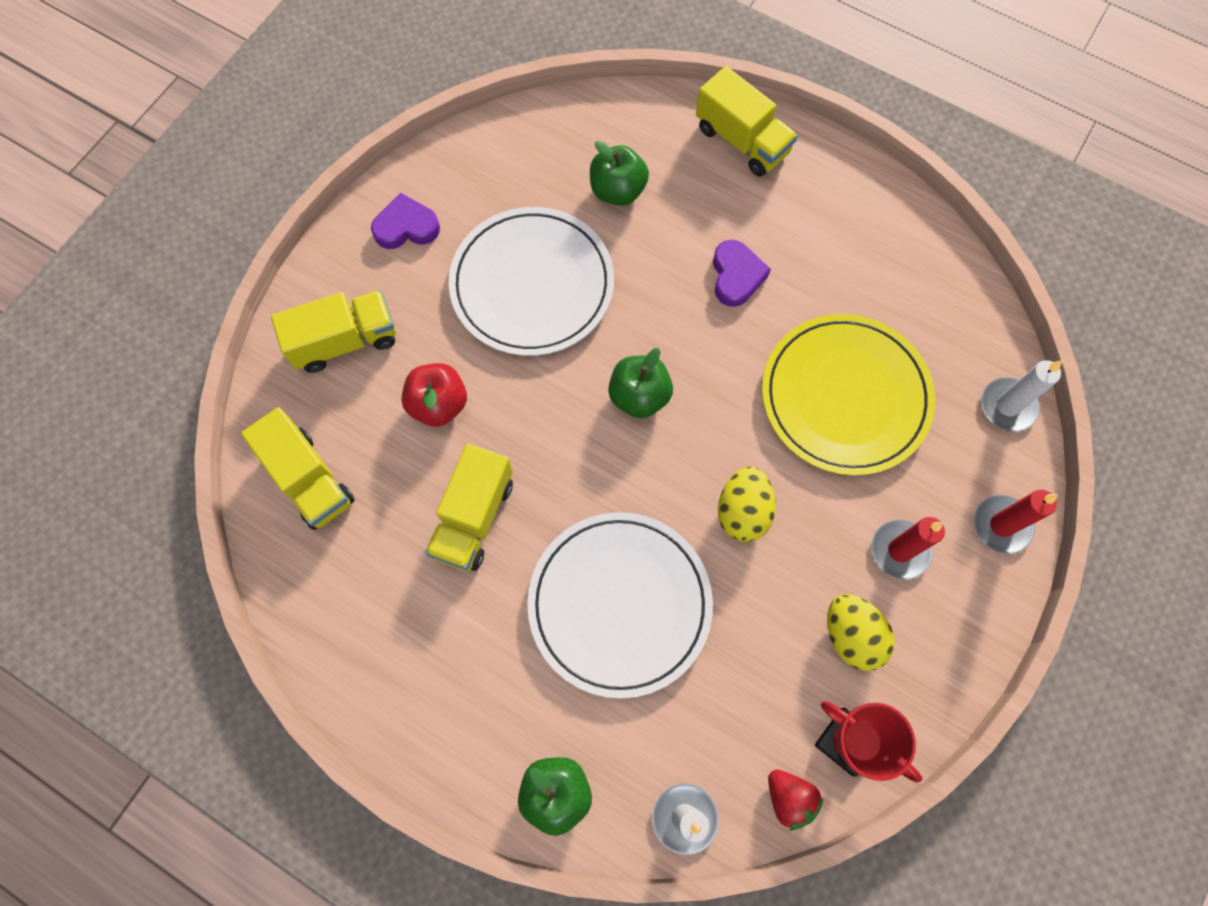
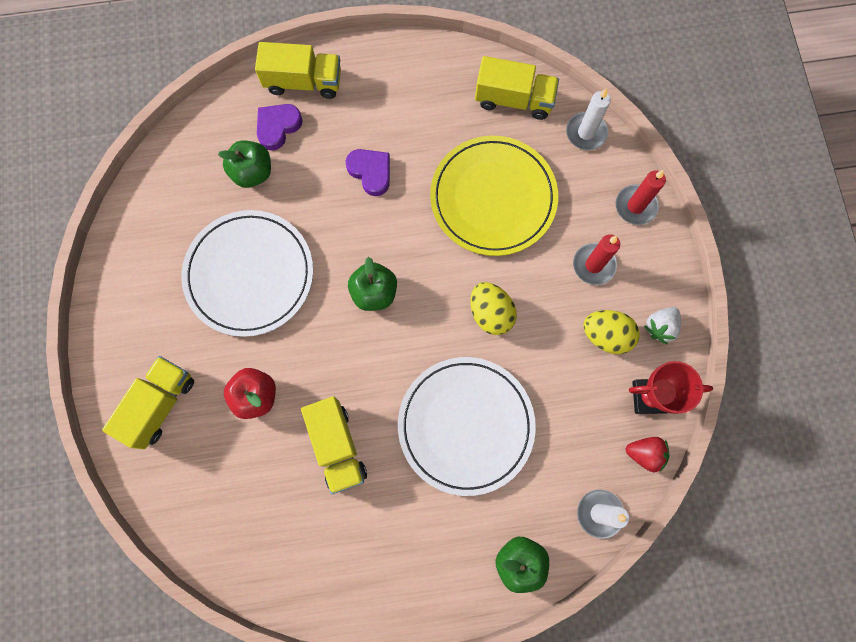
camera: 40 degrees left, 5 degrees up
(309, 479) = (214, 509): yellow truck -> yellow truck (514, 99)
(406, 227) = (134, 300): purple heart -> purple heart (278, 127)
(922, 676) = (660, 327): none -> white strawberry

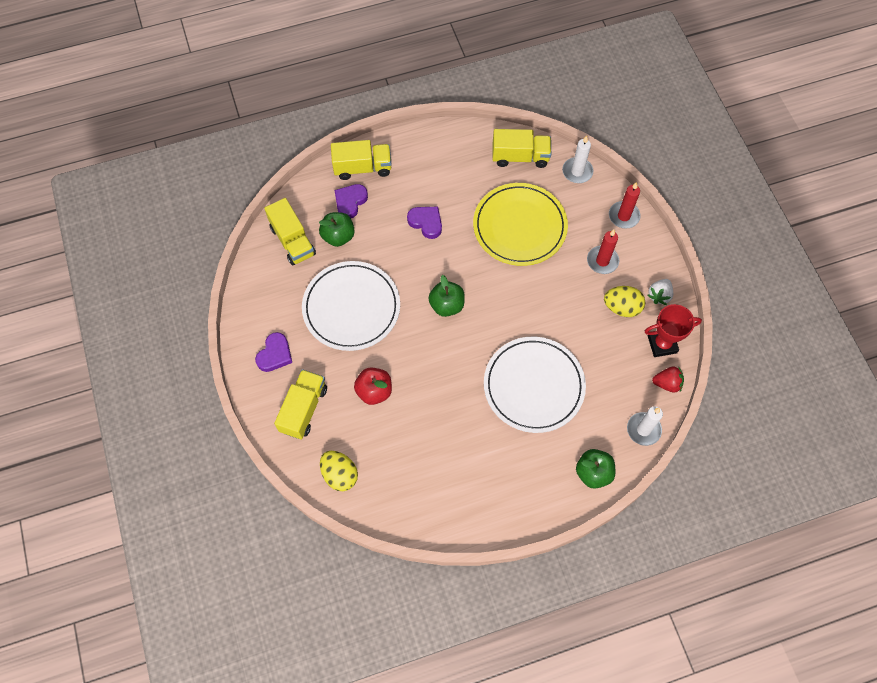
camera: 10 degrees left, 10 degrees down
(138, 322) = (275, 354): none -> purple heart
(337, 446) = (442, 416): yellow truck -> yellow truck (292, 241)
(490, 313) = (535, 306): yellow egg -> yellow egg (340, 475)

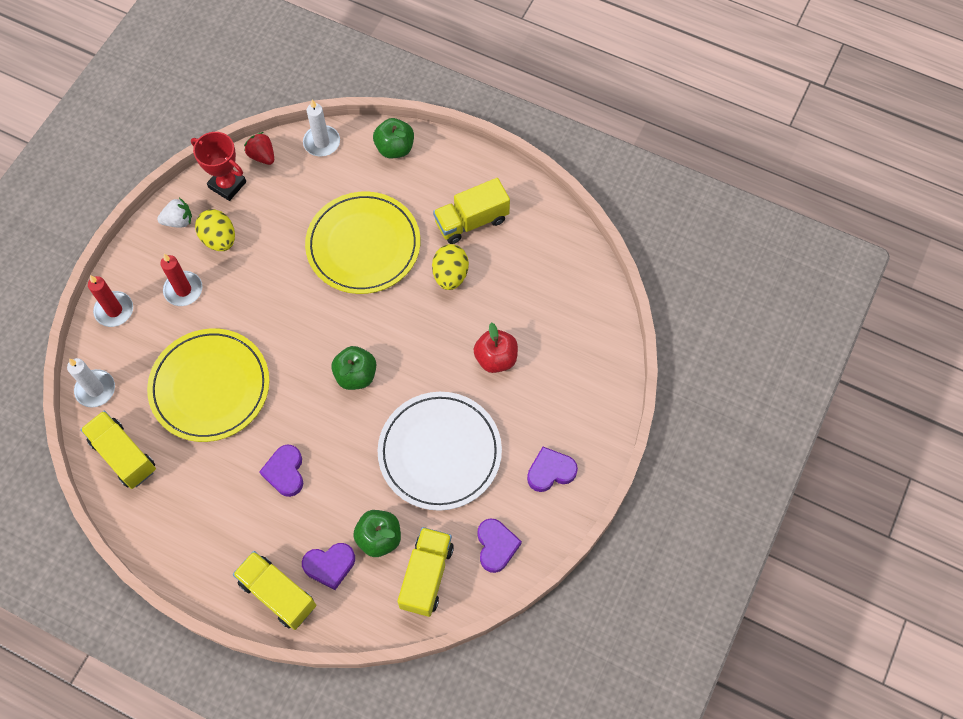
camera: 135 degrees left, 0 degrees up
(268, 288) = (496, 546): none -> purple heart
(304, 409) = (570, 397): yellow truck -> yellow truck (471, 221)
(340, 475) = (590, 317): yellow egg -> yellow egg (450, 275)
(534, 386) = (363, 245): white plate -> yellow plate

